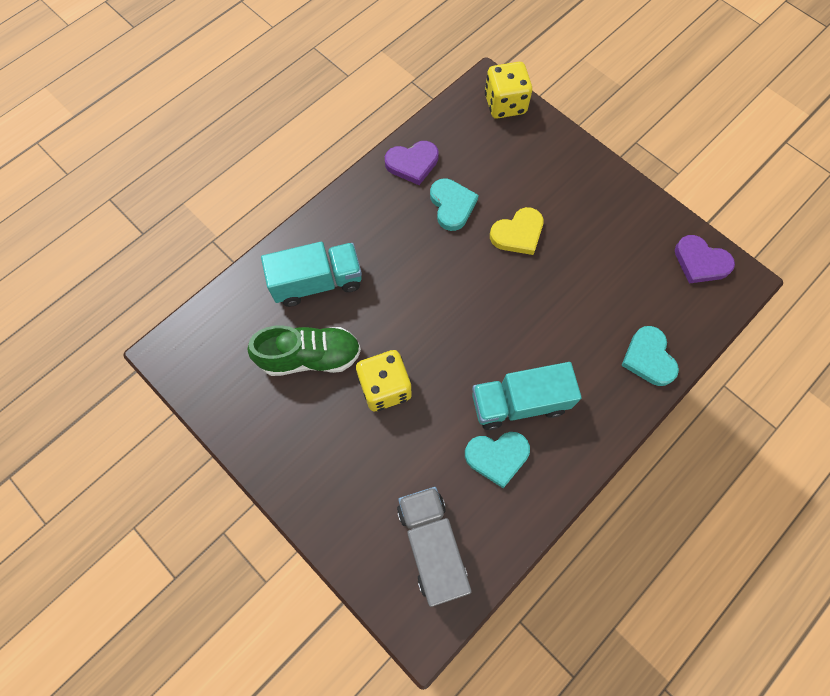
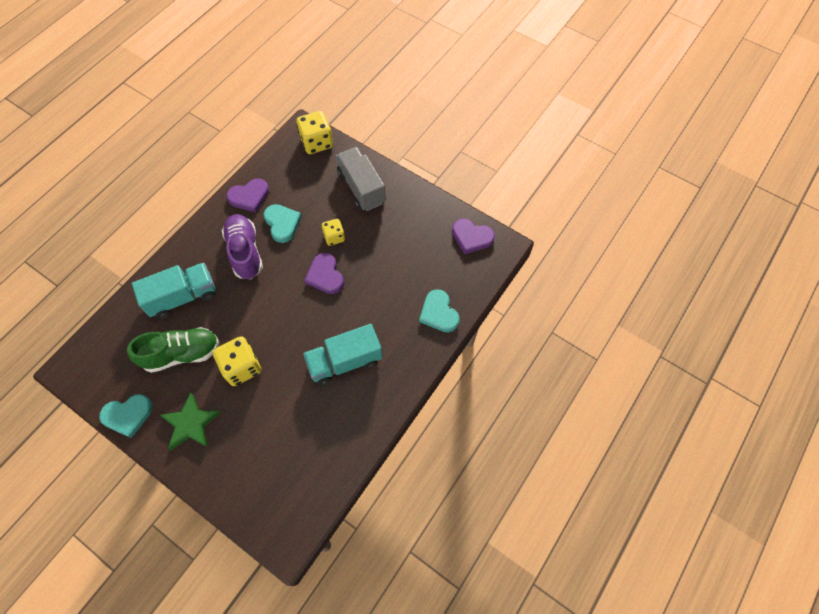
camera: 10 degrees left, 5 degrees down
(314, 451) = (191, 424): none -> green star
(401, 236) = (245, 252): none -> purple shoe
(432, 545) = (287, 478): grey truck -> grey truck (361, 187)
(497, 457) = (331, 404): turquoise heart -> turquoise heart (128, 415)
(502, 283) = (325, 275): none -> purple heart
(518, 234) = (334, 237): yellow heart -> yellow dice

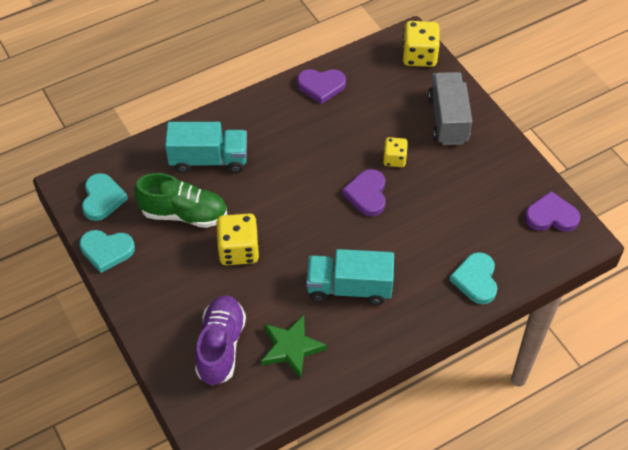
camera: 25 degrees right, 10 degrees down
(191, 424) = (164, 283): green star -> green star (291, 348)
(245, 252) = (292, 139): purple shoe -> purple shoe (221, 347)
(282, 224) = (344, 125): turquoise heart -> turquoise heart (102, 199)
(471, 237) = (551, 216): purple heart -> purple heart turned 135 degrees clockwise

